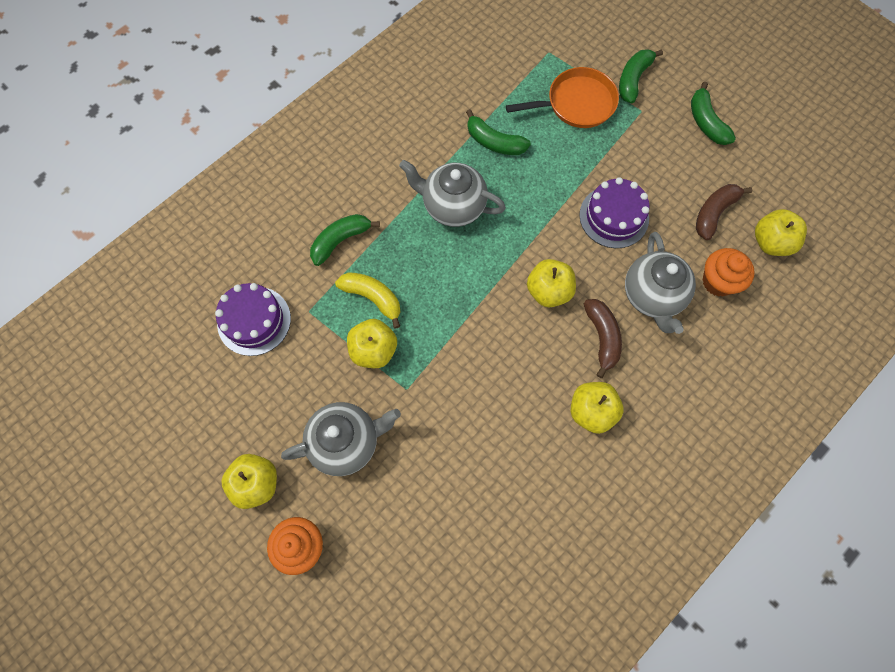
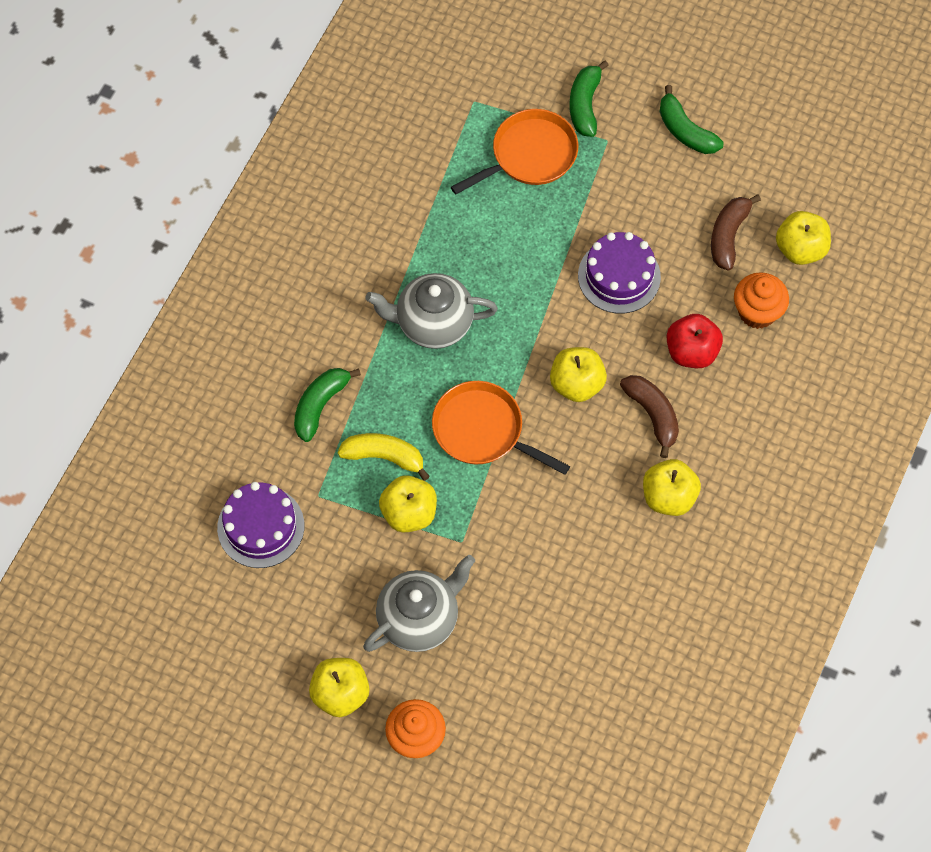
camera: 20 degrees left, 5 degrees down
(459, 303) = (483, 430): none -> orange pan
(494, 142) = (451, 232): green banana -> none
(652, 296) = (691, 352): grey teapot -> red apple

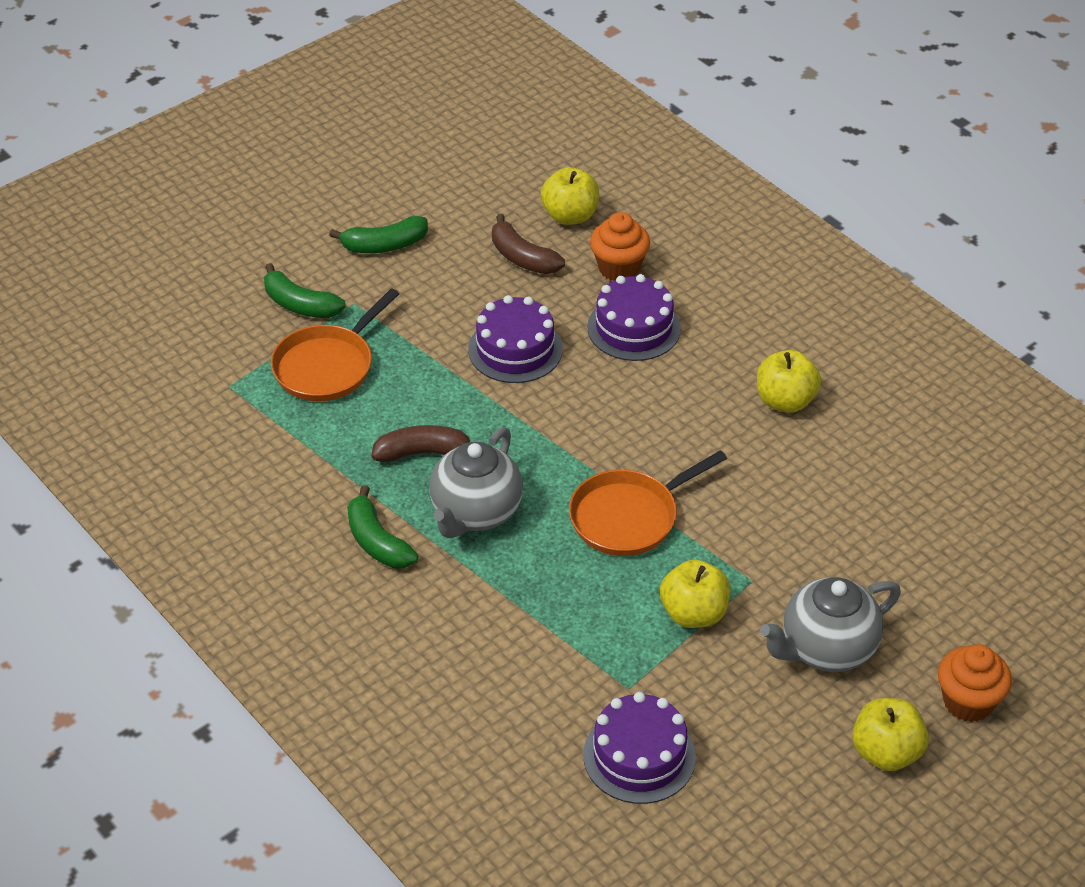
camera: 65 degrees left, 20 degrees down
(320, 405) = (516, 646): green banana -> green banana (377, 541)
(384, 457) = (613, 611): yellow banana -> none
(419, 619) = (826, 649): grey teapot -> grey teapot turned 105 degrees counterclockwise
(529, 155) = (327, 366): orange pan -> orange pan turned 135 degrees counterclockwise
(576, 384) = (618, 424): yellow apple -> none
(652, 415) = (687, 380): brown banana -> brown banana (424, 453)
(691, 352) = (634, 328): red apple -> purple cake

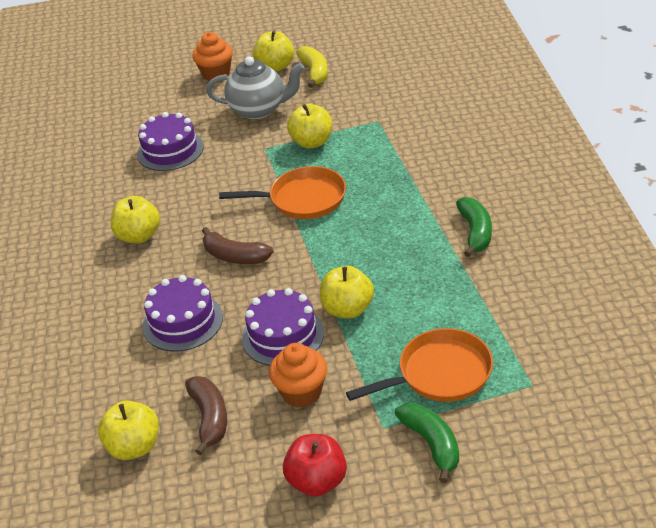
camera: 145 degrees left, 5 degrees down
(384, 245) = (317, 481): green banana -> red apple
(424, 453) = (406, 279): brown banana -> brown banana (235, 256)
(467, 398) = (348, 309): none -> yellow apple
(475, 513) = (398, 230): grey teapot -> none
(619, 268) = (144, 377): orange cupcake -> orange cupcake (301, 392)
(639, 756) = (396, 94): purple cake -> purple cake (170, 150)
(809, 761) = (314, 72): none -> yellow banana

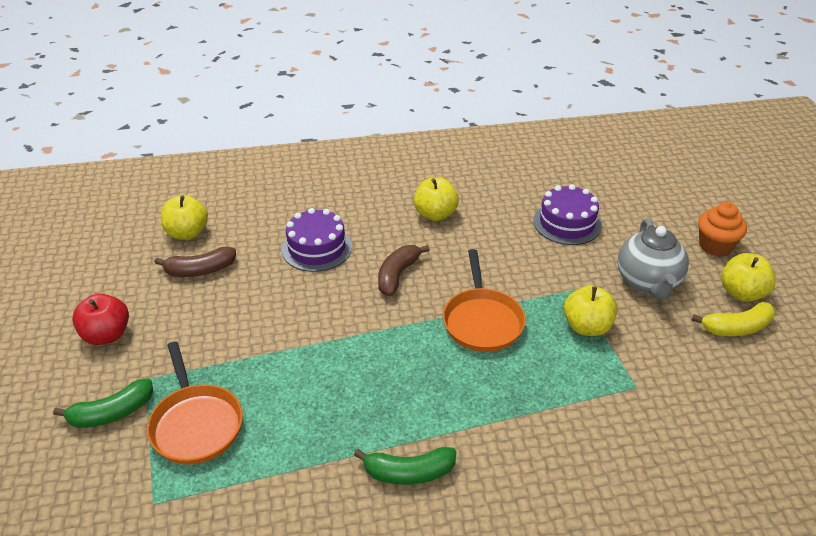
camera: 85 degrees right, 0 degrees up
(283, 335) = (282, 310): purple cake -> none
(301, 392) = (208, 324): orange cupcake -> none
(348, 309) = (305, 355): yellow apple -> none

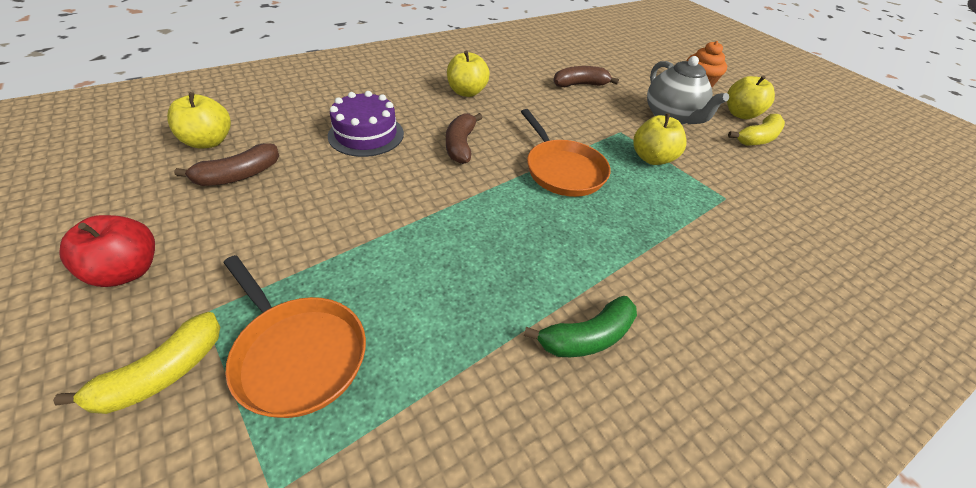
camera: 25 degrees left, 5 degrees up
(112, 413) = (162, 373): green banana -> yellow banana
(567, 223) = (580, 85): purple cake -> brown banana

